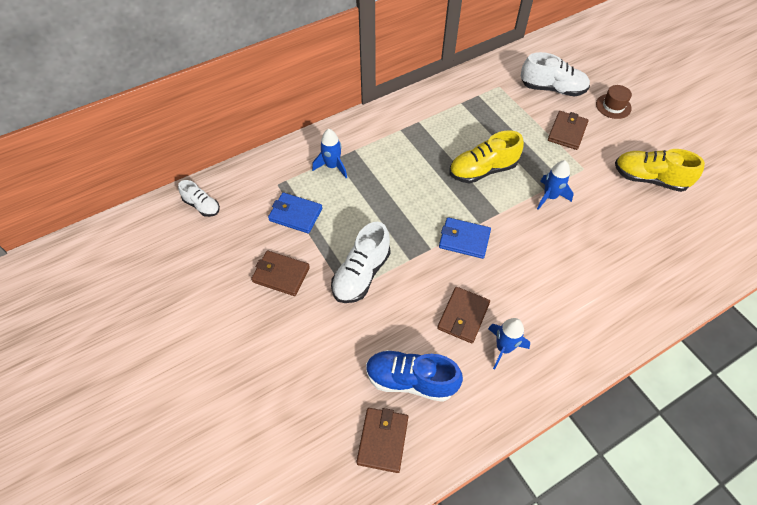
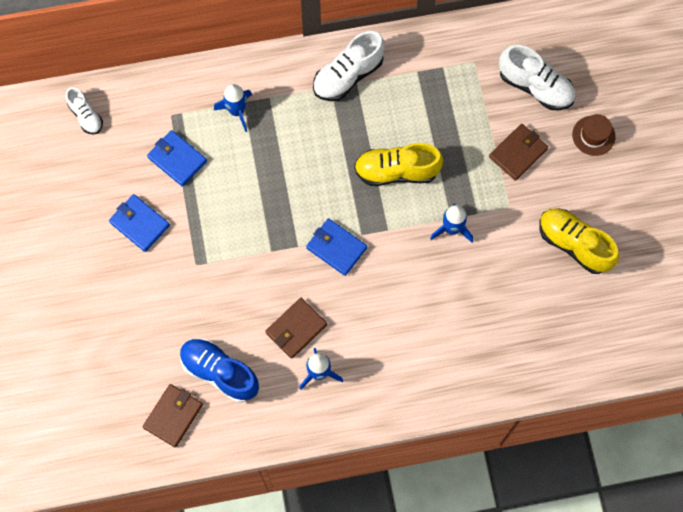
camera: 20 degrees right, 15 degrees up
(281, 275) = (139, 224): brown wallet -> blue wallet
(361, 274) = (217, 251): white shoe -> white shoe (348, 76)

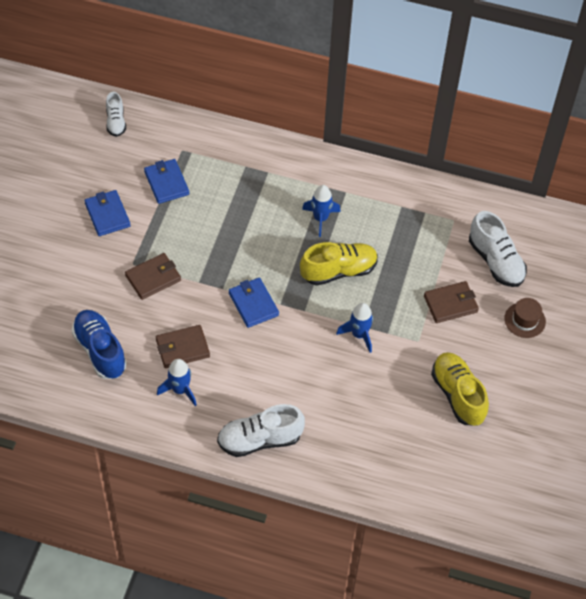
camera: 25 degrees right, 15 degrees down
(173, 416) = (42, 364): brown wallet -> brown wallet (153, 278)
(237, 111) = (236, 170): blue rocket -> blue rocket (320, 218)
(348, 76) = (342, 184): white shoe -> white shoe (259, 440)
(396, 171) = (338, 271): yellow shoe -> yellow shoe turned 135 degrees clockwise

